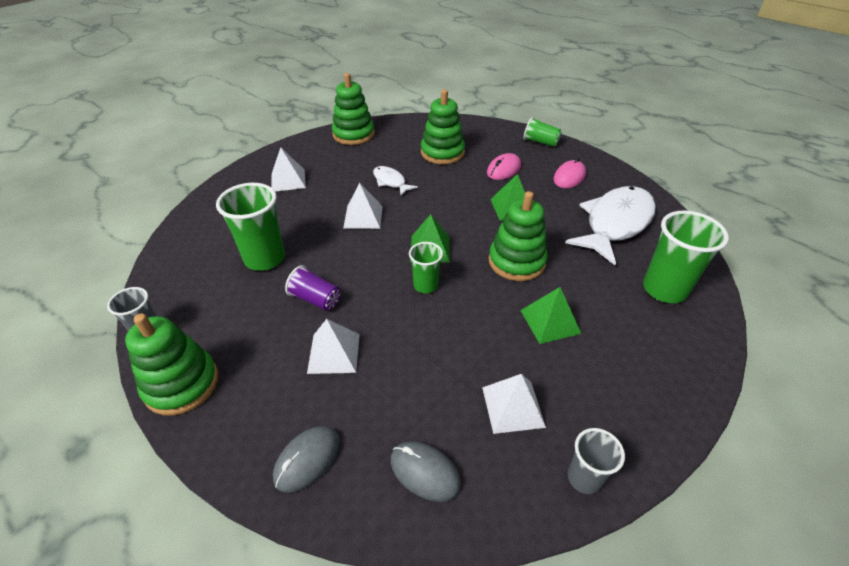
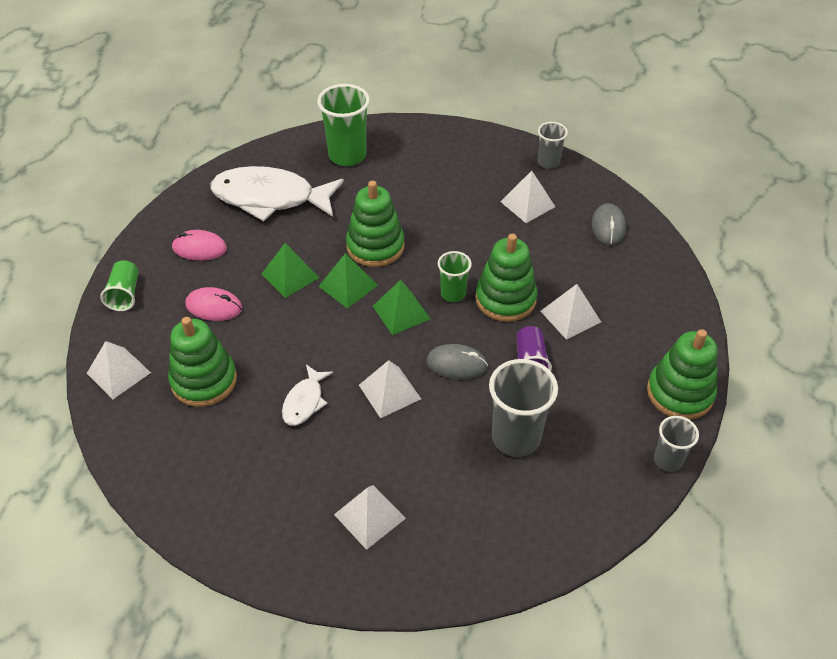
camera: 120 degrees left, 5 degrees up
(265, 258) = (516, 437): green cup -> grey cup
(307, 459) = (654, 283): grey mouse -> grey mouse (456, 364)
(353, 134) = (205, 512): green stacking toy -> green stacking toy (505, 299)
(474, 129) = (118, 373): none -> white pyramid
(550, 321) = (434, 207): green pyramid -> green pyramid (348, 285)

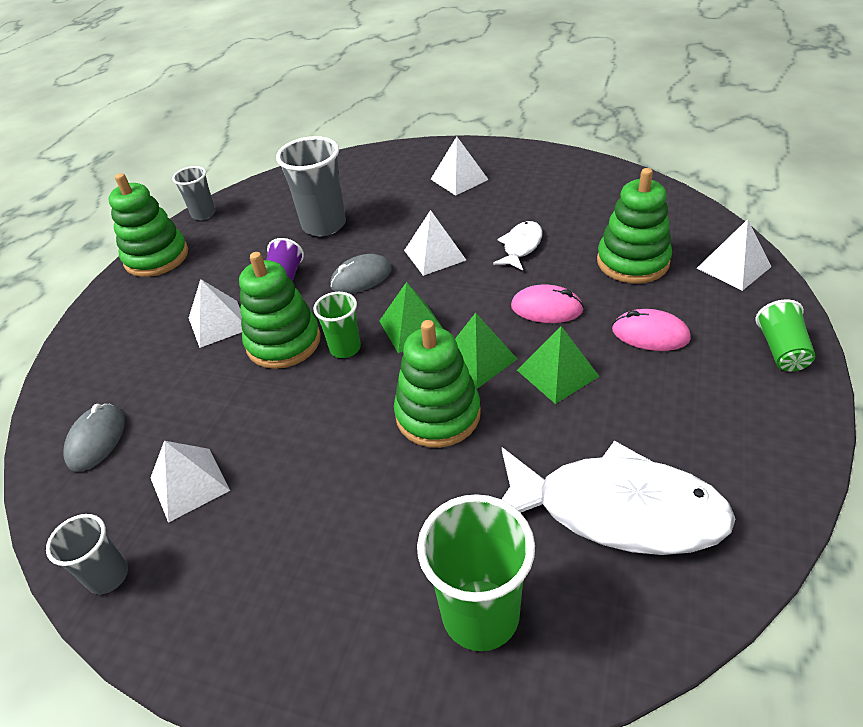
camera: 170 degrees left, 5 degrees down
(199, 248) = (705, 416): pink mouse -> pink mouse (546, 308)
(456, 364) = (361, 278): grey mouse -> grey mouse turned 45 degrees counterclockwise

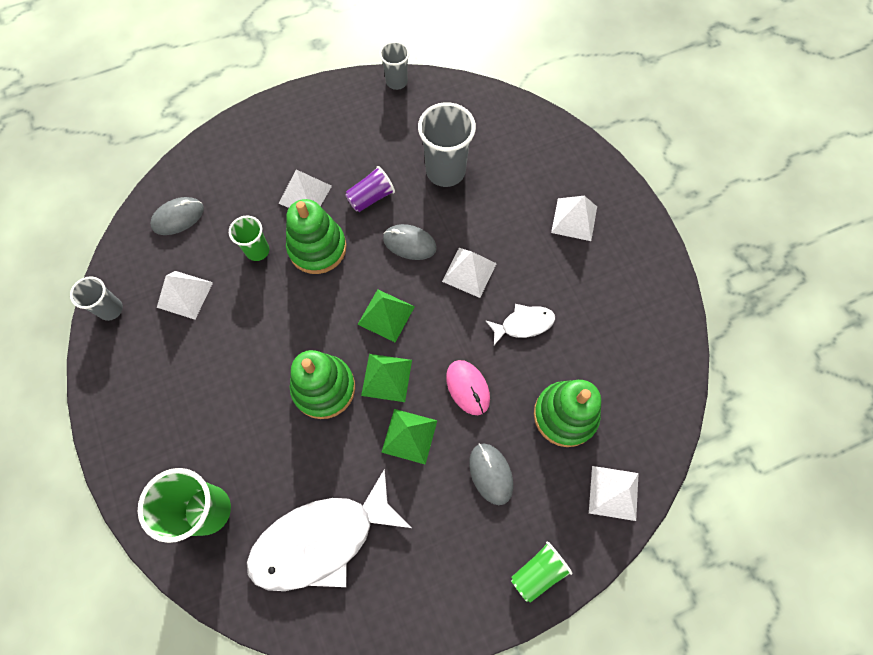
camera: 45 degrees right, 25 degrees up
(156, 257) = (333, 97): green stacking toy -> none
(345, 348) = (338, 289): green cup -> green cup (257, 251)
(616, 510) = (322, 540): white fish -> white fish turned 90 degrees clockwise
(650, 334) = (491, 474): pink mouse -> grey mouse

